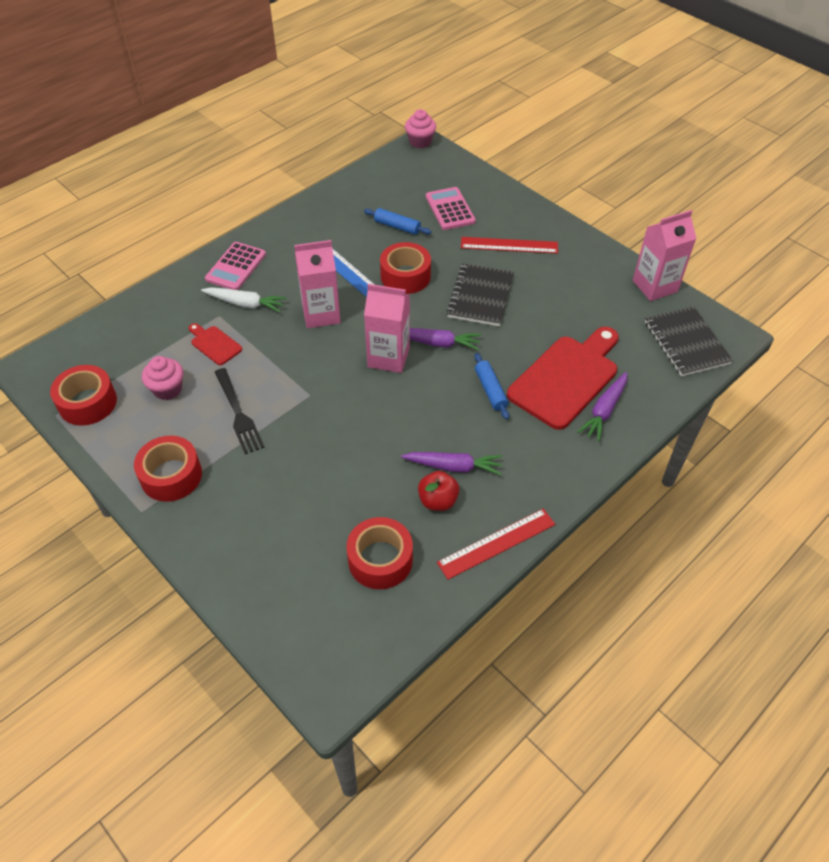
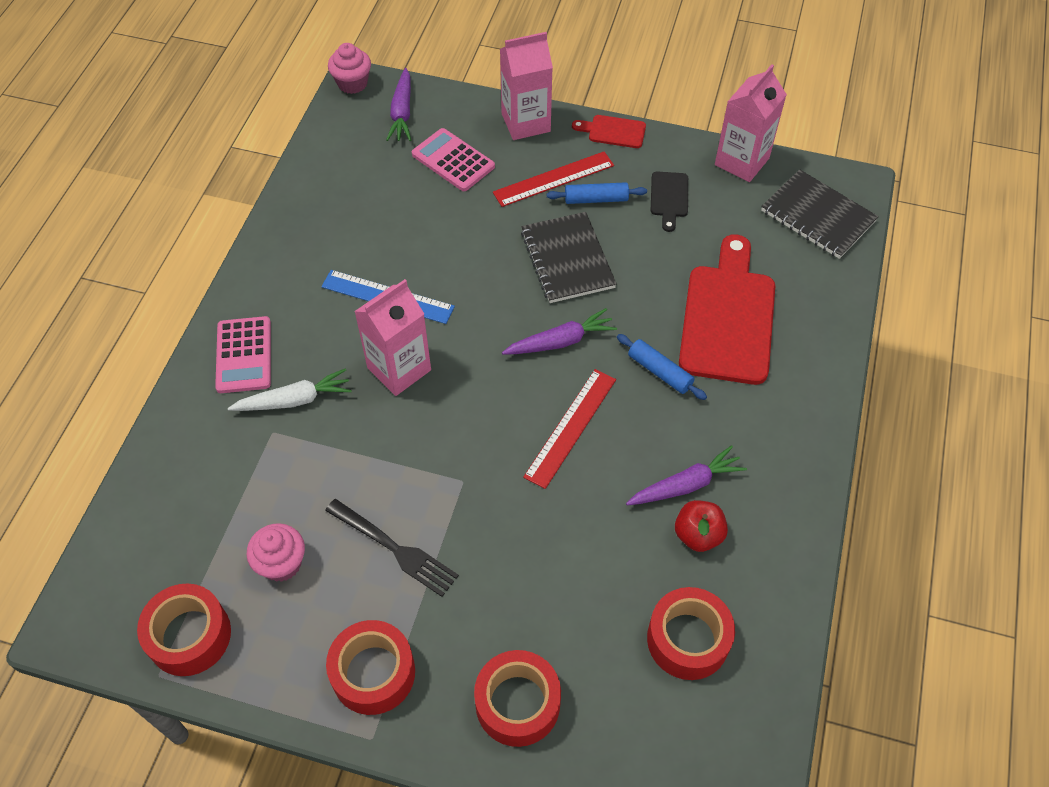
camera: 30 degrees left, 5 degrees up
(214, 344) = (296, 473): red cutting board -> red cutting board (613, 131)
(388, 357) = (519, 386): pink carton -> pink carton (525, 122)
(397, 226) = (407, 211): blue rolling pin -> blue rolling pin (596, 199)
(405, 276) = (463, 272): red tape -> red tape (517, 703)
(497, 543) = (792, 551): red ruler -> red ruler (571, 427)
(582, 288) = (669, 197): none -> black cutting board
(604, 410) = (792, 337): purple carrot -> purple carrot (402, 112)

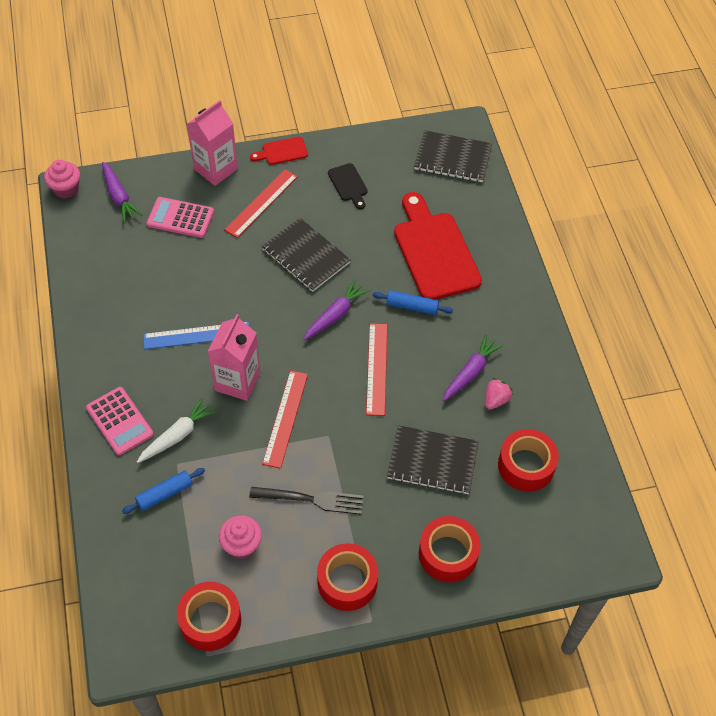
camera: 30 degrees left, 0 degrees up
(426, 437) = (285, 418): none -> red ruler
(570, 574) = (432, 461): none -> black notebook
(596, 199) = (299, 206): blue rolling pin -> blue rolling pin (165, 494)
(698, 535) = (496, 400): red apple -> pink strawberry
(741, 161) = (382, 139): pink carton -> none

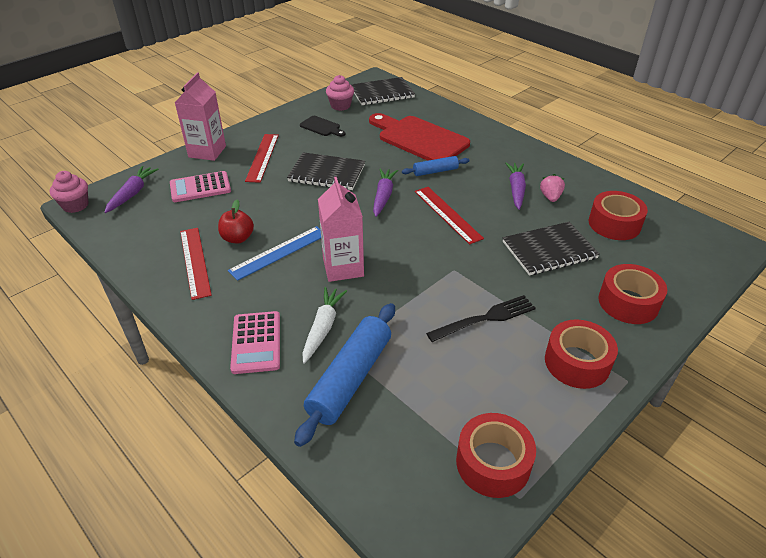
camera: 30 degrees left, 15 degrees down
(119, 197) = (132, 193): purple carrot -> purple carrot turned 105 degrees counterclockwise
(120, 421) = (256, 342): pink calculator -> pink calculator turned 60 degrees clockwise
(165, 494) = (350, 378): blue rolling pin -> blue rolling pin, size x1.85
(174, 300) = (237, 238): none -> red apple
(242, 545) = (460, 382): pink cupcake -> pink cupcake (340, 106)
(282, 151) = (254, 127): red cutting board -> none
(285, 418) = (408, 274): red ruler -> red ruler (195, 262)

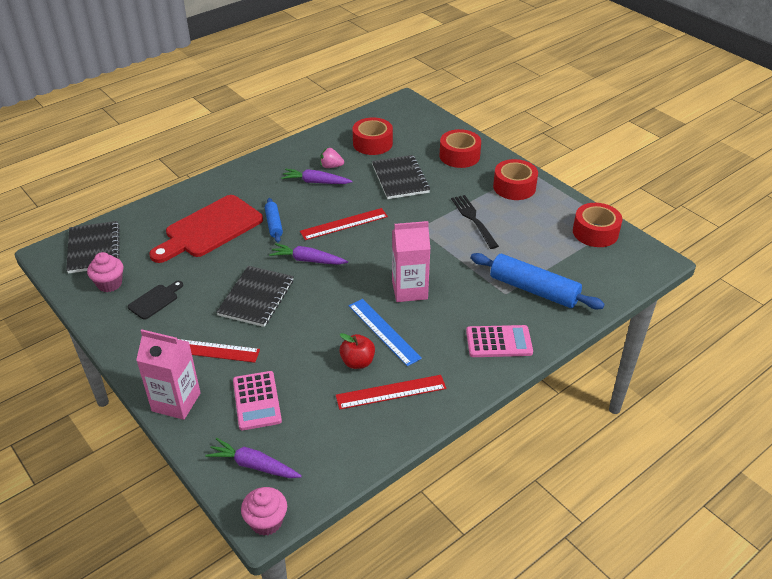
camera: 85 degrees left, 0 degrees up
(323, 328) = (482, 303): white carrot -> none

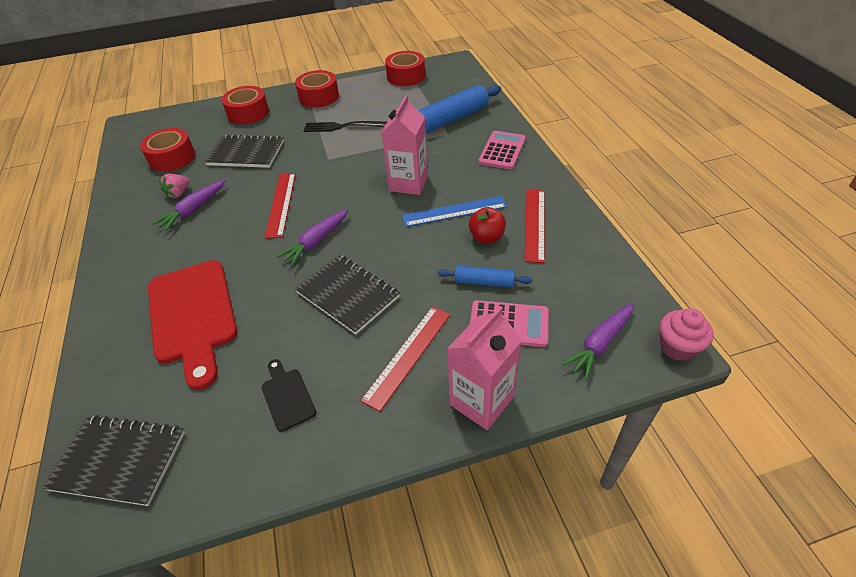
camera: 65 degrees left, 5 degrees up
(109, 284) = (215, 448): pink cupcake -> none
(274, 224) = (235, 256): blue rolling pin -> blue rolling pin (484, 282)

